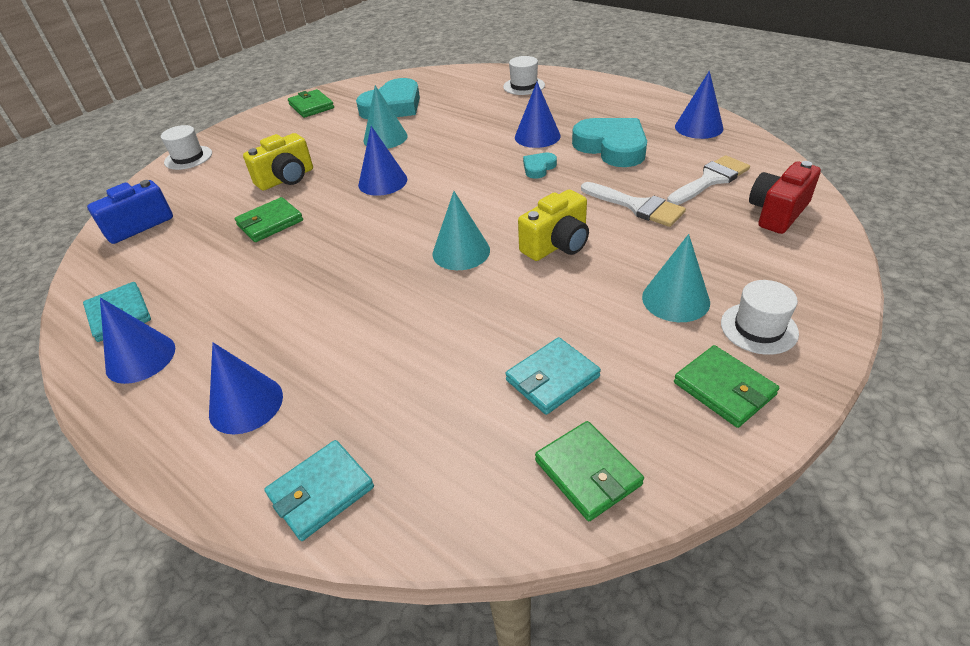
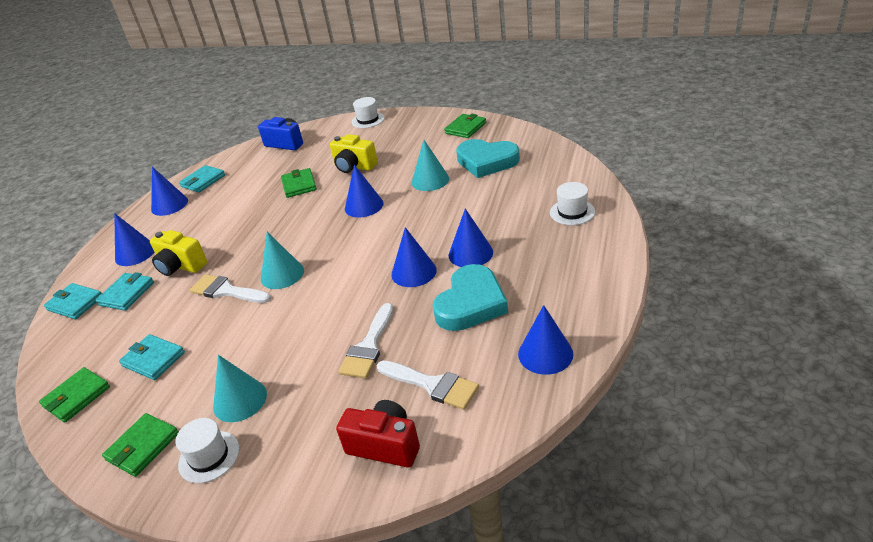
camera: 70 degrees right, 5 degrees down
(270, 223) = (299, 185): green wallet -> green wallet turned 45 degrees clockwise
(359, 414) = (127, 294): none -> turquoise wallet
(453, 301) = (227, 291): none -> white brush
(538, 168) = (414, 272): turquoise heart -> blue cone
(557, 245) = (300, 317): yellow camera -> yellow camera (181, 266)

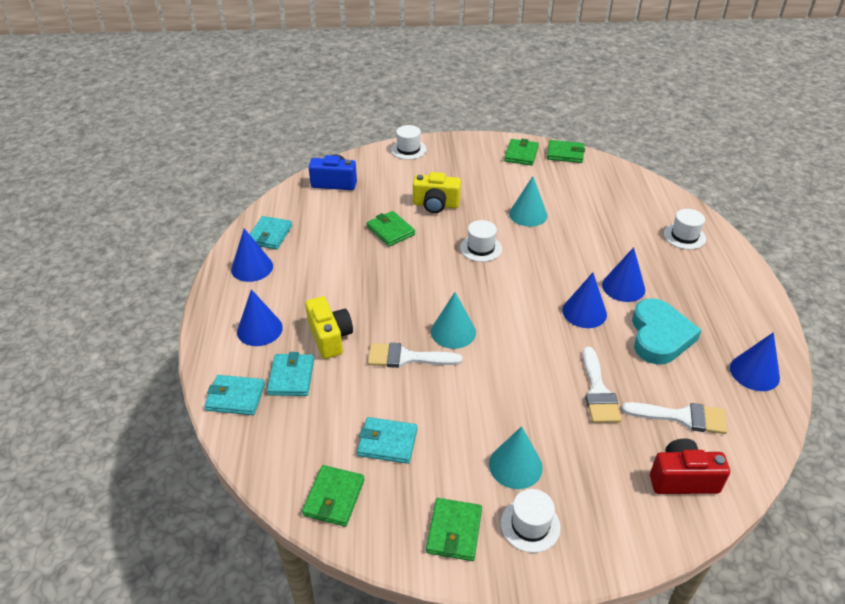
camera: 25 degrees left, 5 degrees up
(181, 266) = (330, 337): yellow camera -> yellow camera turned 120 degrees counterclockwise
(364, 206) = (481, 248): blue cone -> white hat
(486, 162) = (569, 190): turquoise heart -> none
(508, 129) = (565, 154): none -> green wallet

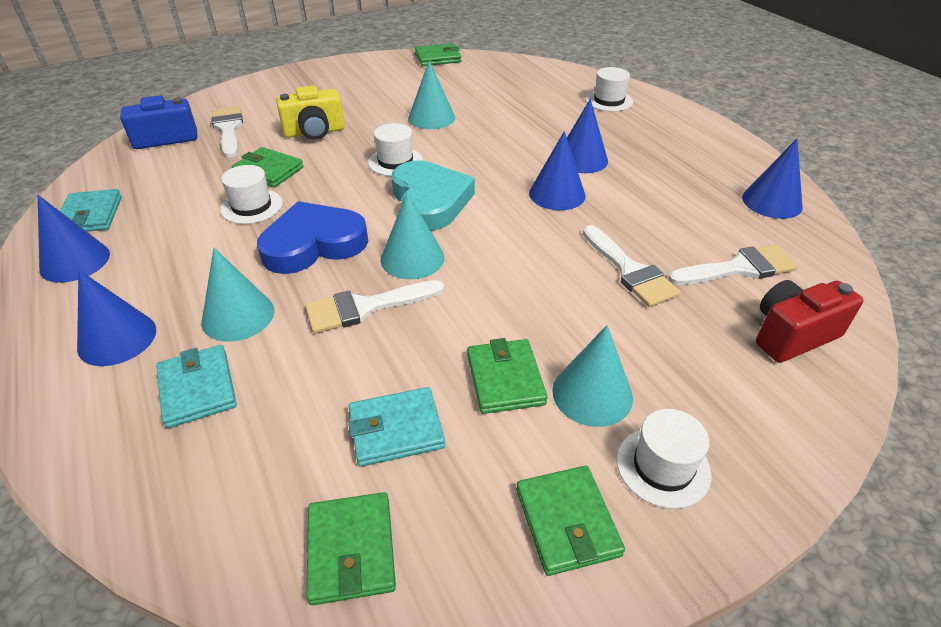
camera: 25 degrees left, 0 degrees up
(235, 397) = (108, 452): turquoise wallet -> none
(330, 337) = (238, 316): yellow camera -> turquoise cone
(378, 186) = (228, 129): none -> white brush
(395, 300) = (313, 244): none -> blue heart
(408, 149) = (251, 87): white hat -> white hat (251, 206)
(521, 154) = (390, 67): green wallet -> green wallet (505, 379)
(659, 336) = (653, 195): turquoise heart -> turquoise heart (430, 201)

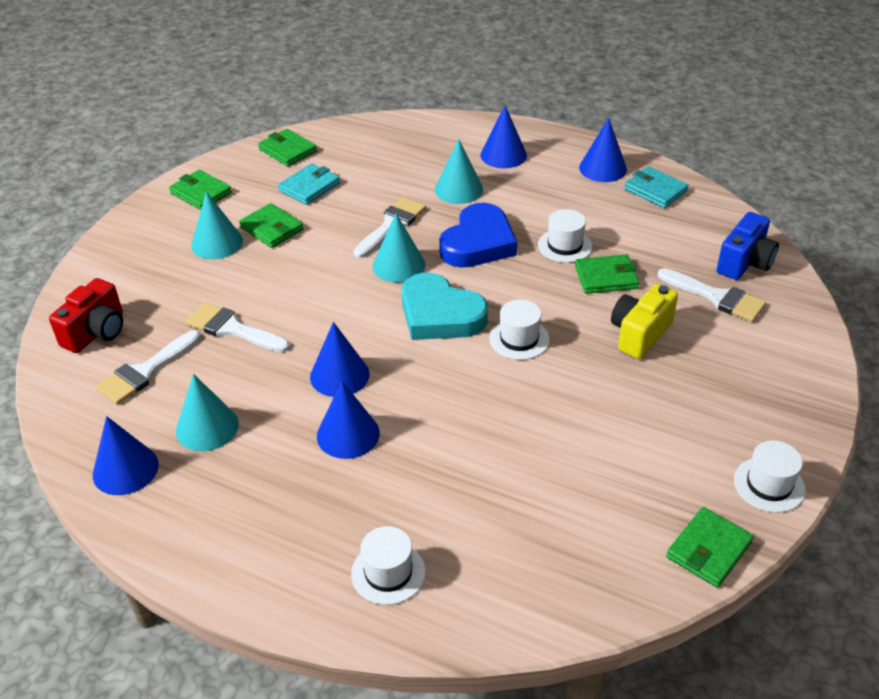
camera: 145 degrees right, 0 degrees up
(197, 389) = (427, 158): turquoise wallet -> none
(431, 118) = (561, 416): turquoise cone -> turquoise cone (207, 427)
(663, 466) = (163, 229): white hat -> white hat (769, 485)

